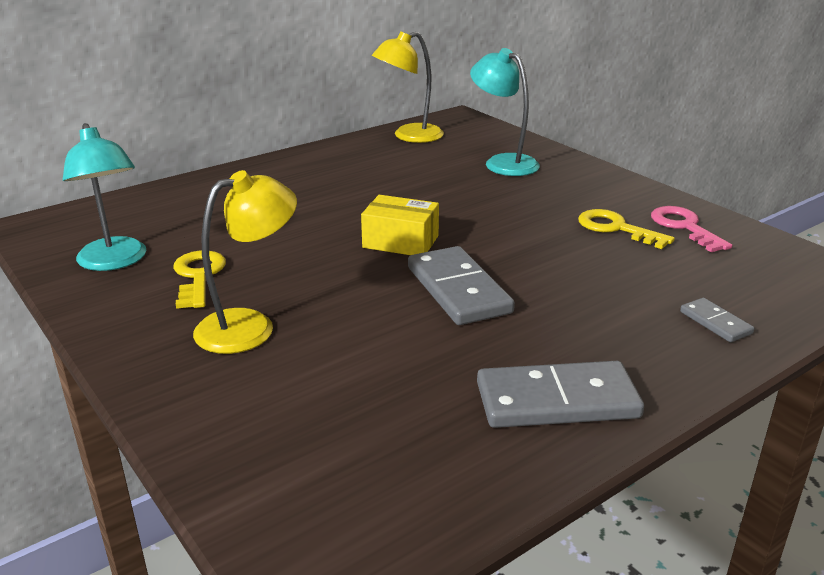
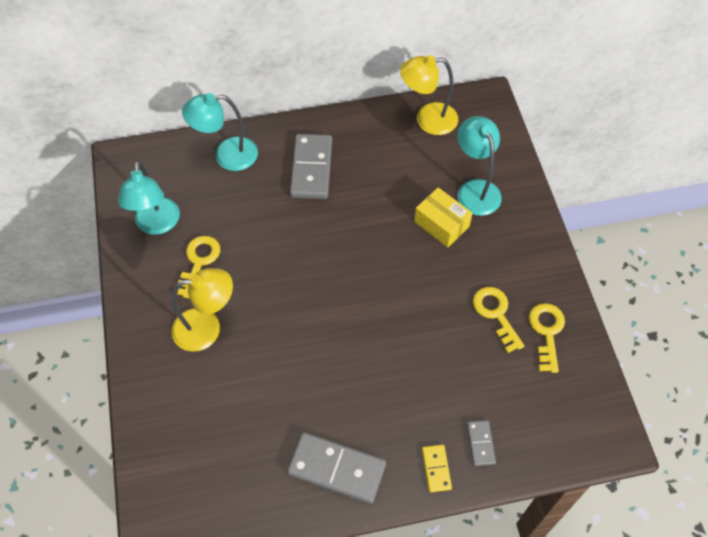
camera: 25 degrees right, 30 degrees up
(184, 196) = (226, 155): none -> turquoise lamp
(400, 242) = (339, 271): yellow box -> yellow box (441, 224)
(458, 290) = (344, 342): grey domino -> grey domino (311, 168)
(684, 227) = (546, 332): pink key -> yellow key
(688, 359) = (436, 469): none -> yellow domino

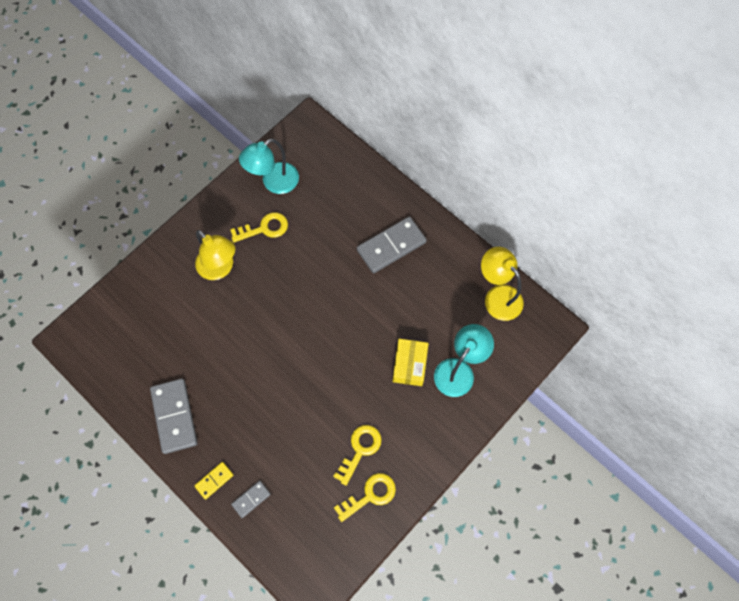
camera: 55 degrees right, 10 degrees up
(226, 155) = (360, 184): turquoise lamp -> none

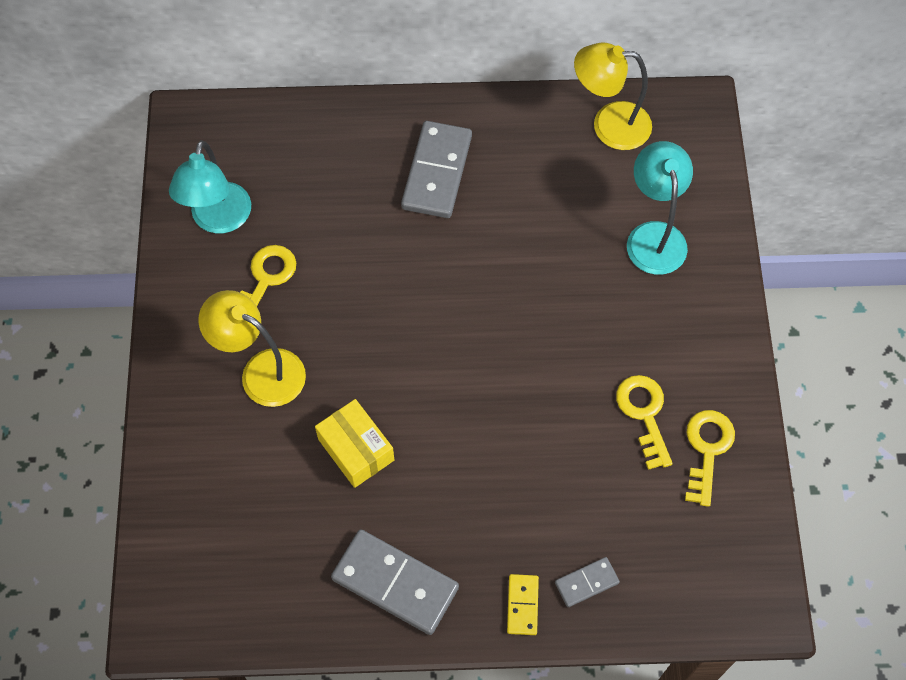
camera: 45 degrees left, 5 degrees down
(220, 268) = (261, 371): yellow lamp -> yellow lamp turned 150 degrees counterclockwise
(251, 499) = (586, 582): grey domino -> grey domino turned 60 degrees clockwise
(409, 365) = (597, 278): yellow box -> yellow box (356, 449)

